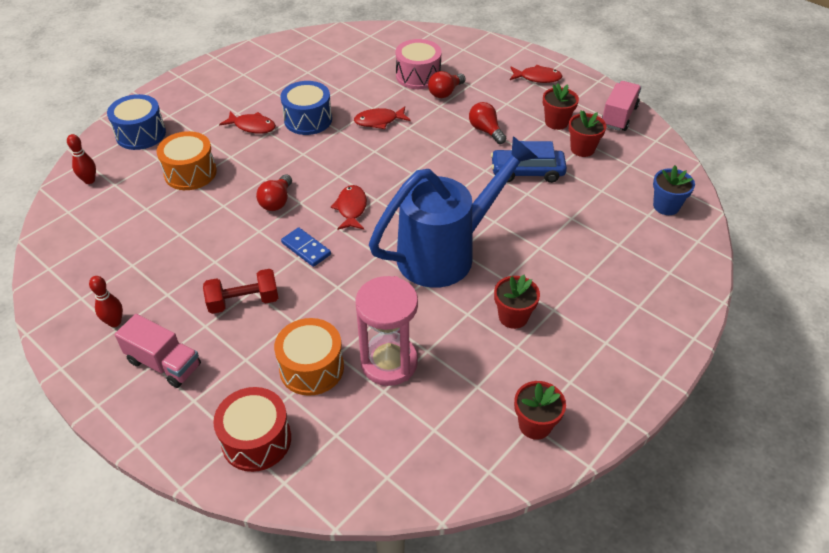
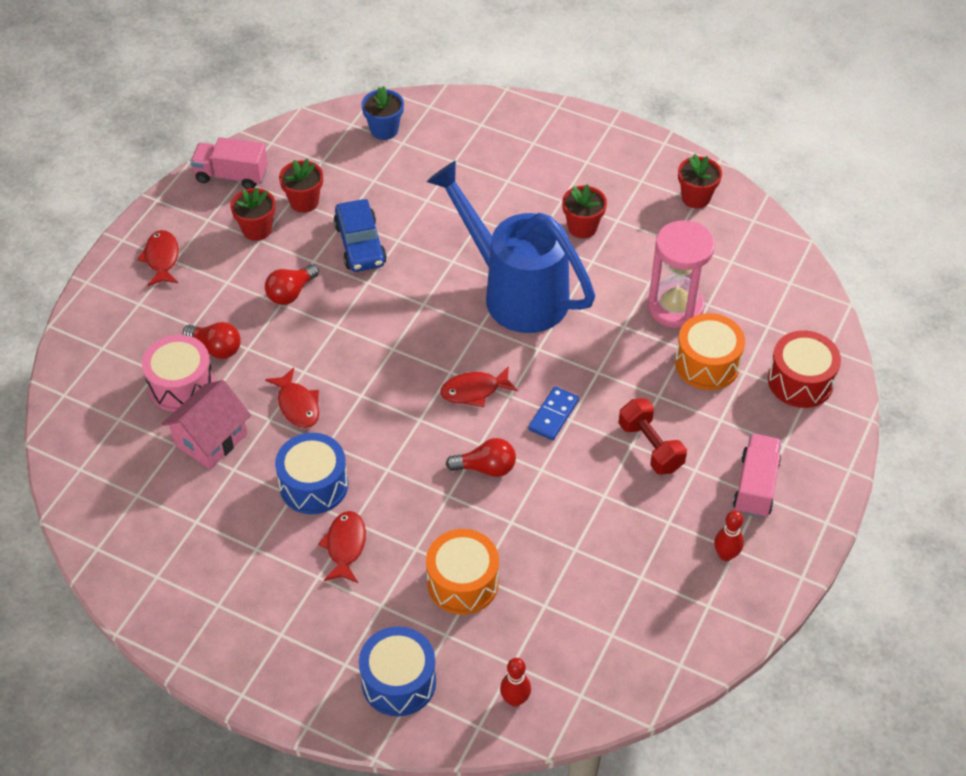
camera: 105 degrees left, 5 degrees up
(368, 83) = (211, 439): none -> pink house

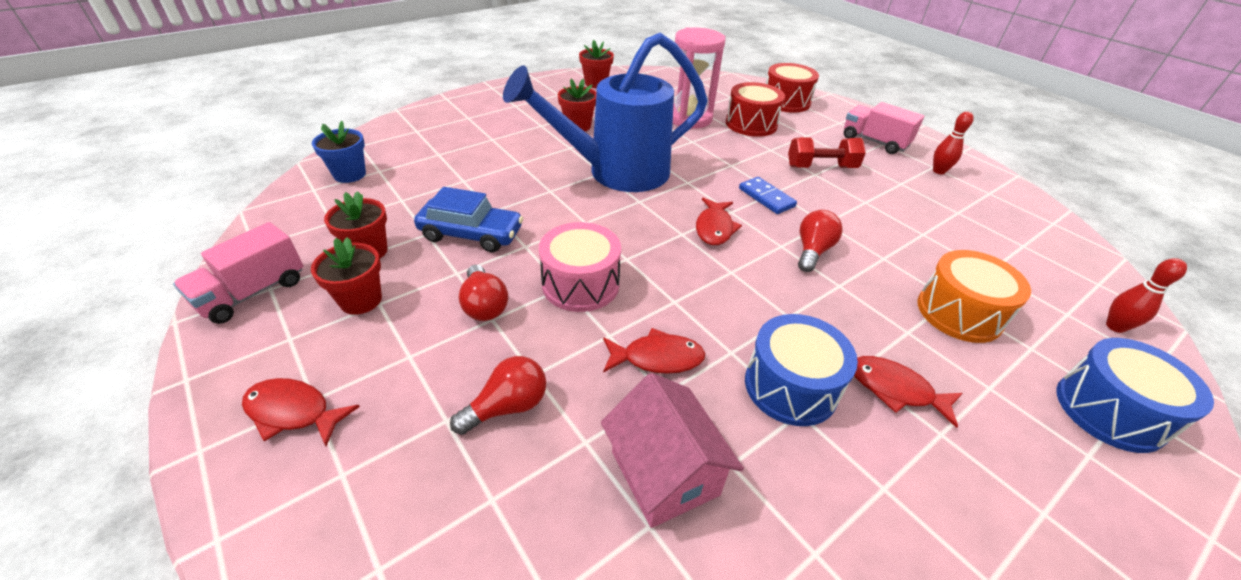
camera: 65 degrees left, 10 degrees down
(181, 385) = (543, 474): pink drum -> pink drum (580, 284)
(707, 364) = (751, 124): orange drum -> red drum

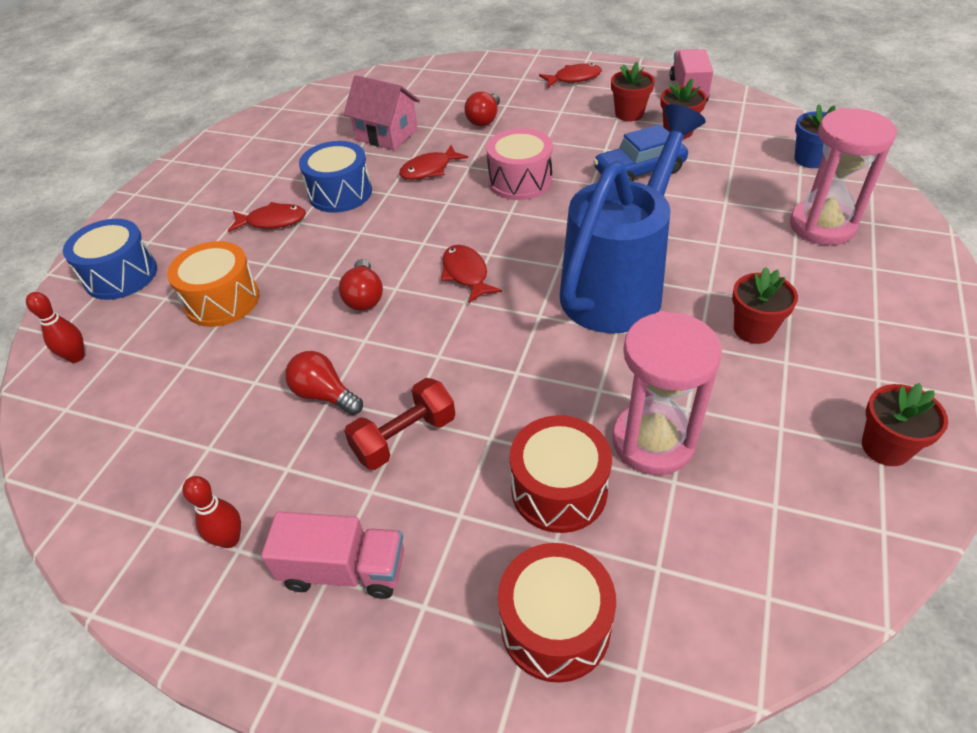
camera: 150 degrees right, 5 degrees up
(445, 142) = (822, 226): none -> pink hourglass
(484, 305) = (560, 144): red light bulb -> red light bulb (324, 395)
(766, 197) = (442, 340): blue domino -> none

